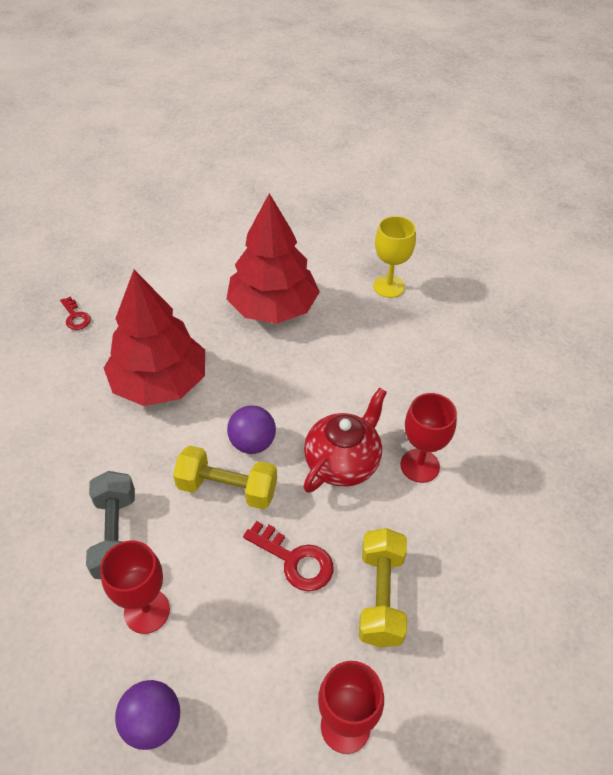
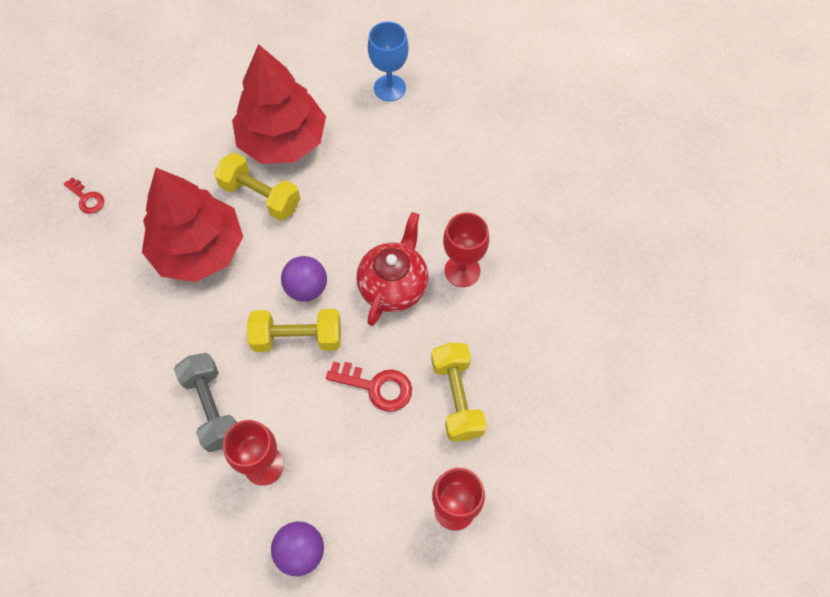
camera: 15 degrees left, 15 degrees up
(235, 350) = (260, 196): none -> yellow dumbbell
(389, 286) = (389, 88): yellow goblet -> blue goblet

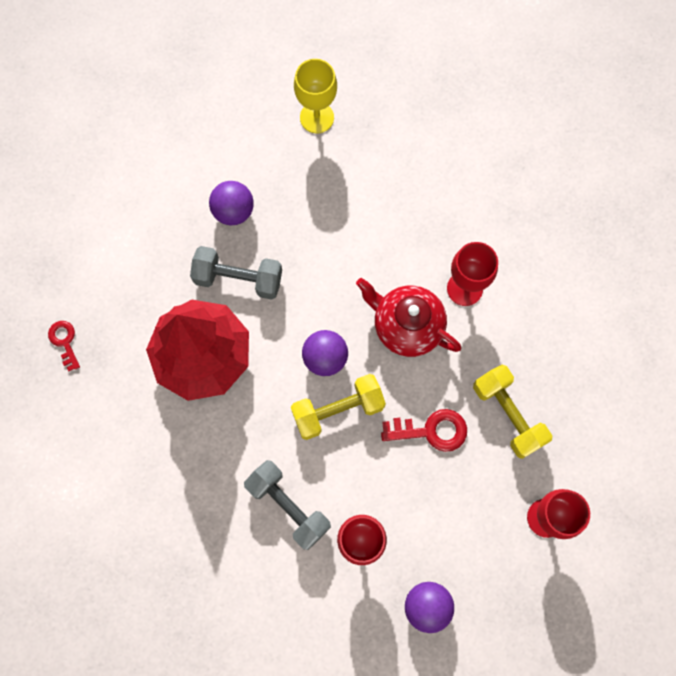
camera: 20 degrees left, 10 degrees up
(87, 198) = (64, 341): red key -> red key turned 135 degrees counterclockwise
(260, 196) = (238, 279): yellow dumbbell -> grey dumbbell
(282, 140) = (233, 211): red tree -> purple ball
(389, 88) = (317, 117): blue goblet -> yellow goblet
(393, 285) = (406, 326): red teapot -> red teapot turned 60 degrees counterclockwise

